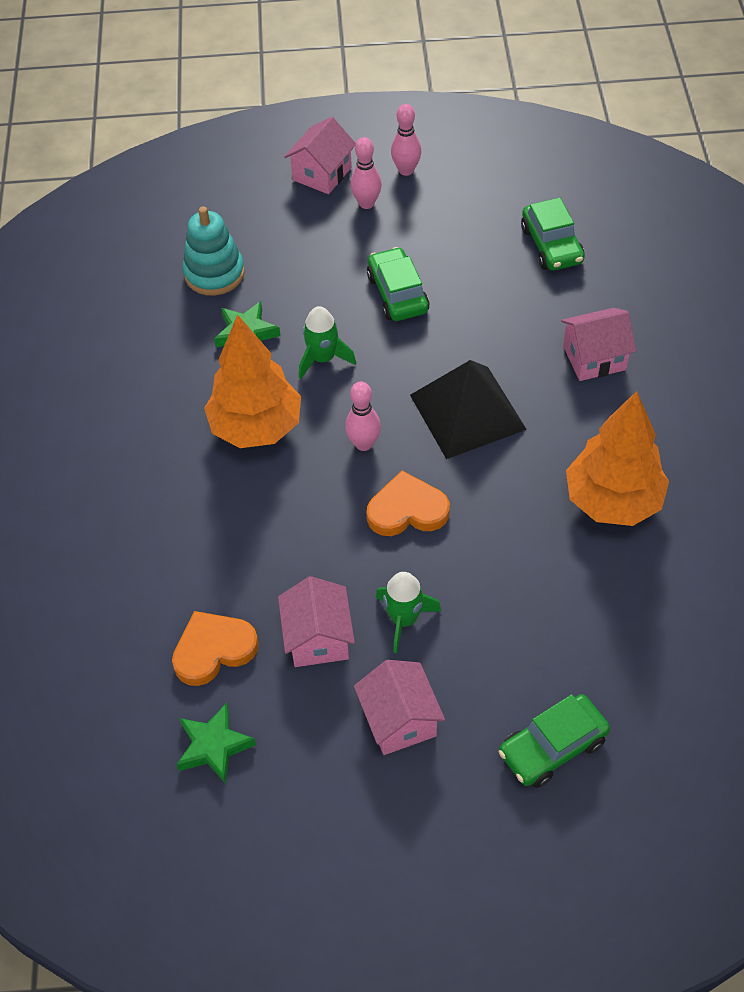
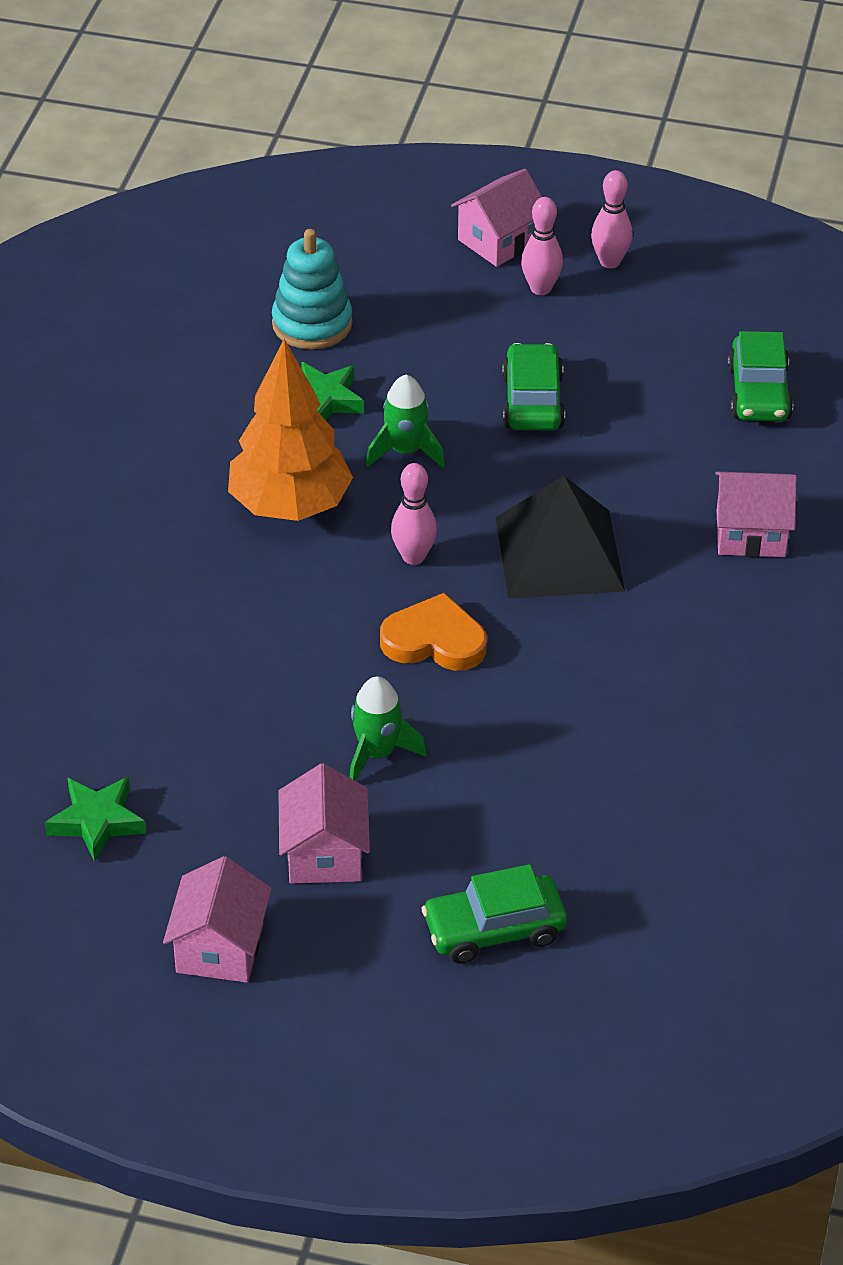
camera: 15 degrees right, 10 degrees down
(213, 650) = (138, 726): orange heart -> none
(318, 638) = (266, 746): pink house -> pink house (220, 948)
(612, 501) = (695, 696): orange tree -> none

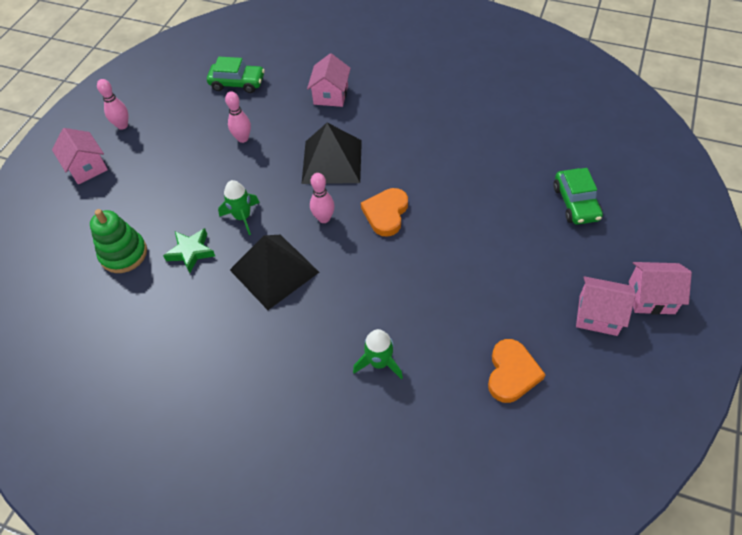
camera: 80 degrees left, 10 degrees up
(97, 822) = (512, 373): green star -> orange heart
(290, 506) = (274, 271): orange tree -> black pyramid
(312, 324) = (123, 254): turquoise stacking toy -> green stacking toy
(324, 854) = (531, 267): pink house -> pink house (651, 297)
(377, 753) = (463, 241): green rocket -> green rocket (379, 362)
(532, 401) = (219, 163): green car -> none
(540, 288) = (132, 153): pink bowling pin -> pink bowling pin (243, 138)

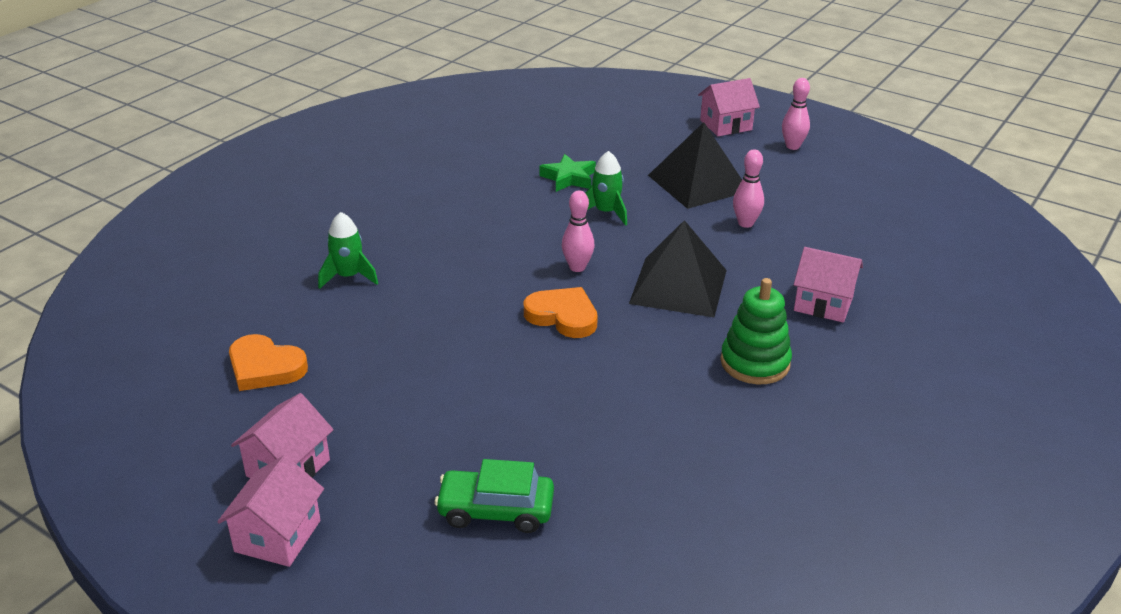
camera: 100 degrees right, 20 degrees down
(123, 254) = (586, 142): green stacking toy -> green stacking toy (755, 363)
(237, 83) = (864, 228): green car -> none
(274, 271) = (514, 225): black pyramid -> black pyramid (698, 183)

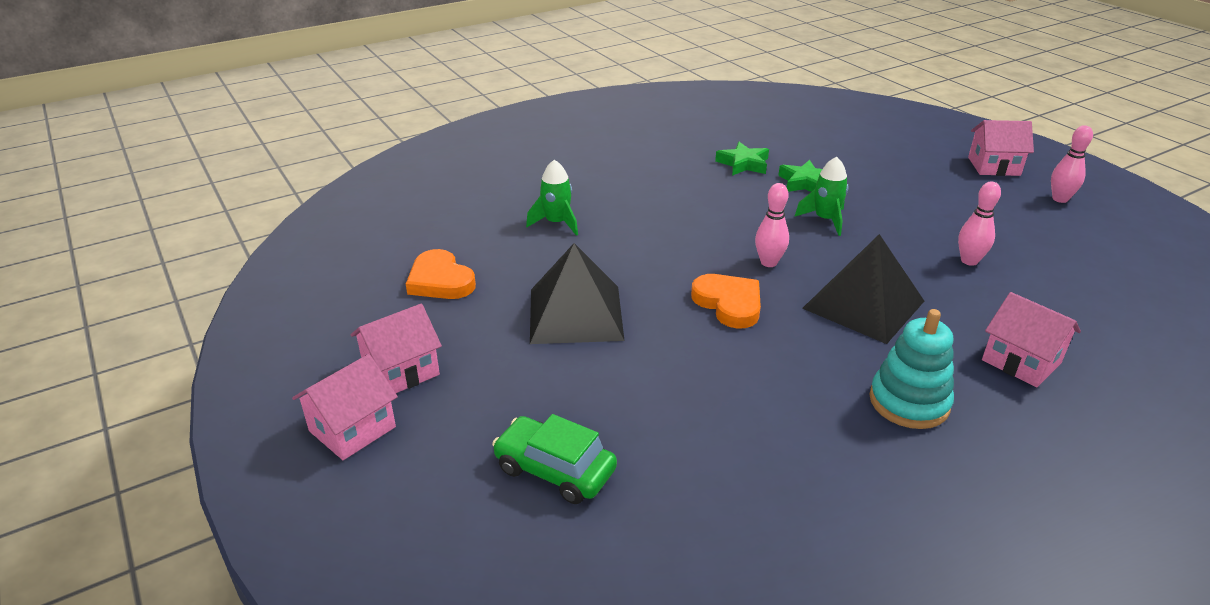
camera: 25 degrees right, 0 degrees up
(499, 170) = (743, 164): none -> green star
(698, 183) = (936, 212): black pyramid -> black pyramid (575, 314)
(755, 363) = (909, 402): green stacking toy -> turquoise stacking toy

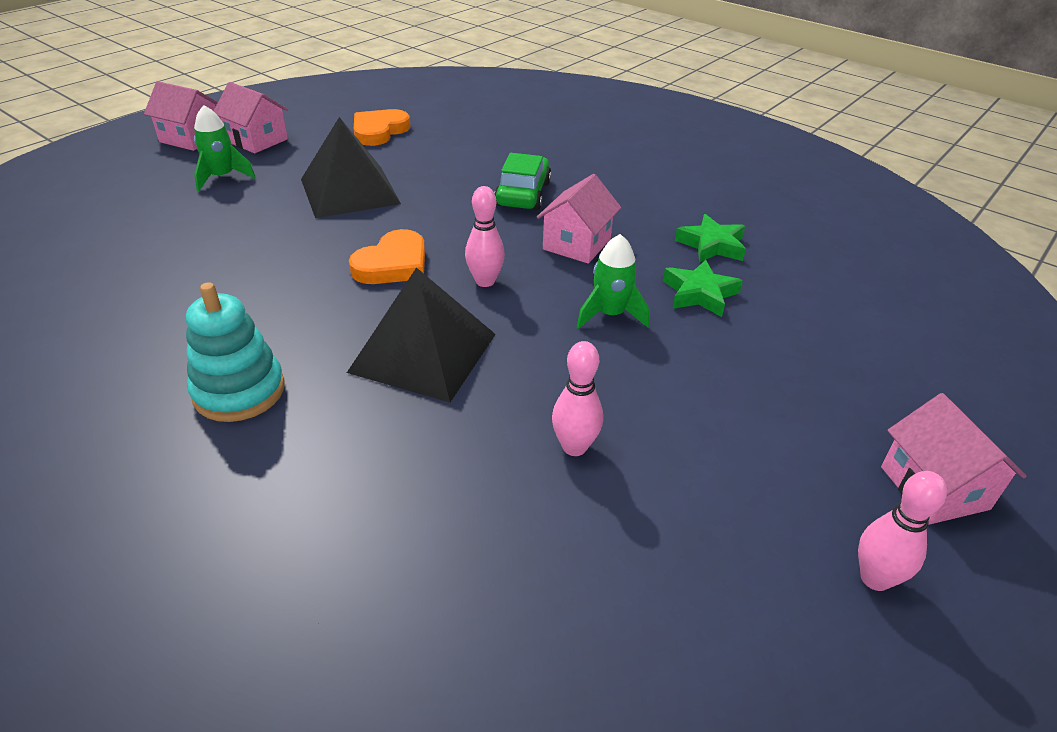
camera: 70 degrees right, 5 degrees up
(555, 470) = (144, 213): green car -> green car (523, 194)
(556, 223) = (497, 160): green rocket -> green rocket (222, 177)
(1021, 361) = (333, 491): pink house -> pink house (576, 244)

